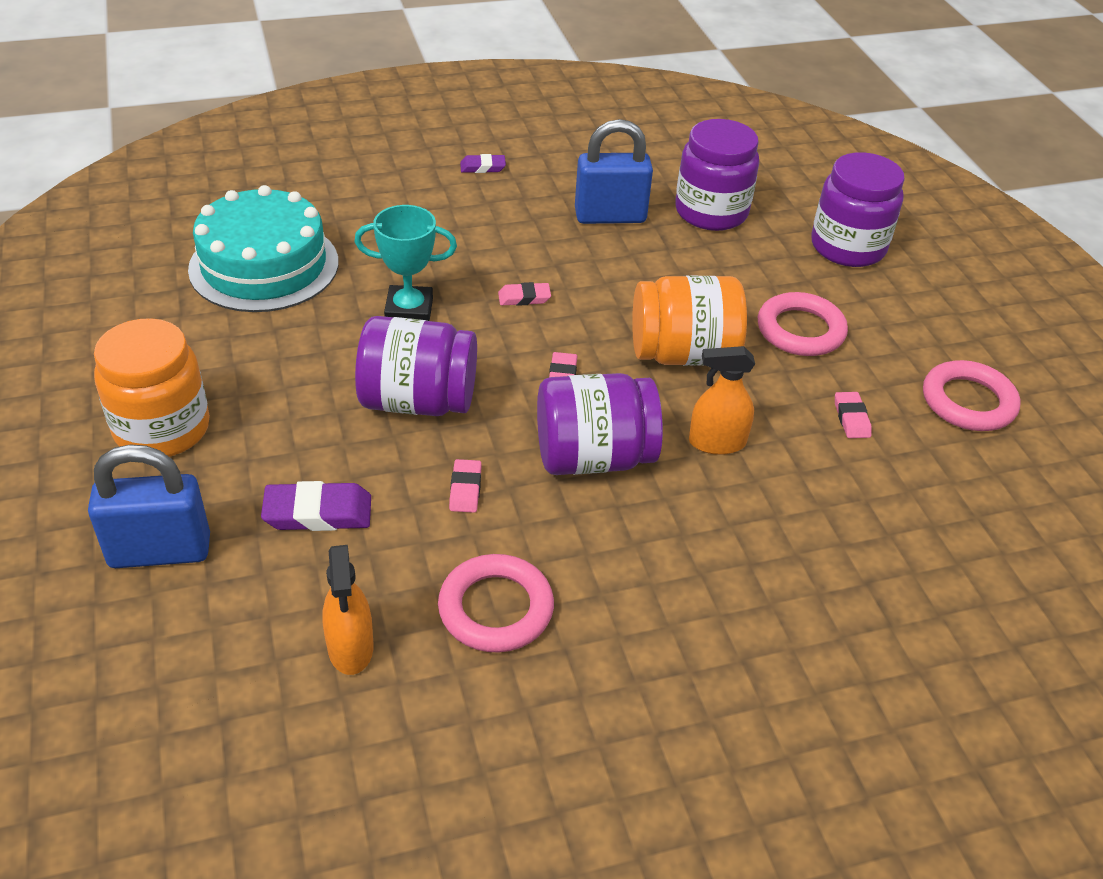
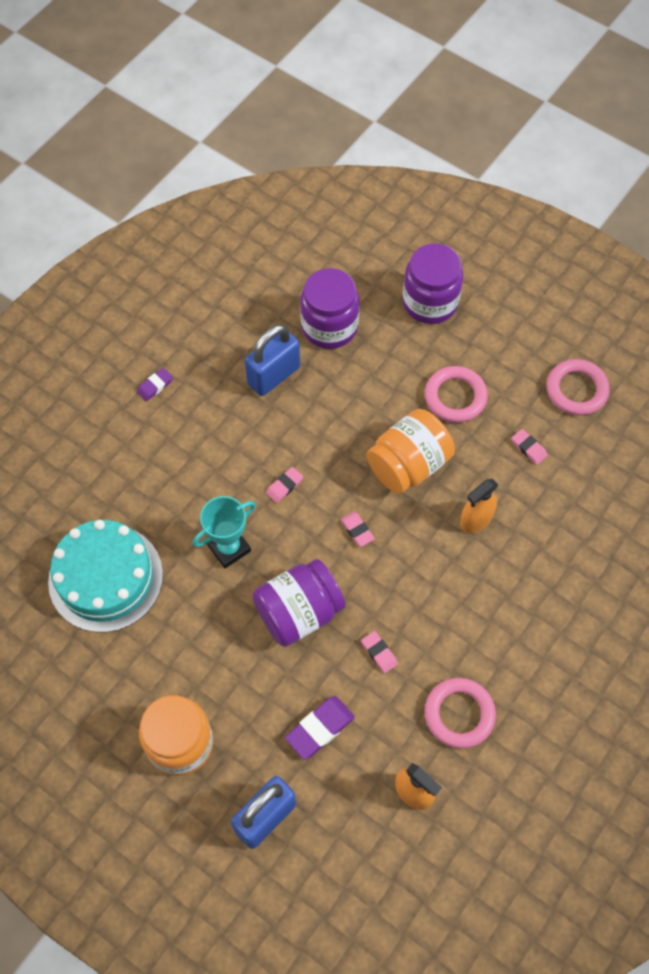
camera: 35 degrees left, 20 degrees up
(593, 457) = (424, 579): purple jar -> none

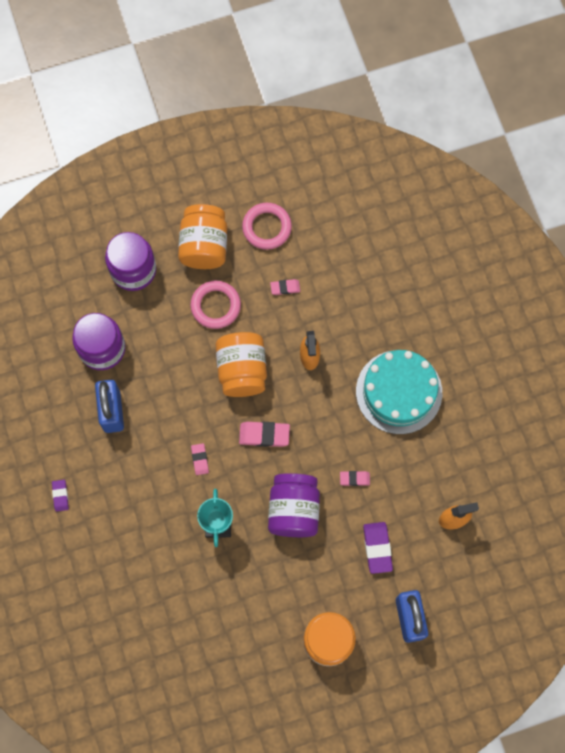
camera: 55 degrees left, 10 degrees up
(105, 578) = (182, 618): turquoise cake -> turquoise cake (399, 392)
(357, 530) = (264, 435): pink eraser -> pink eraser, size x1.67
(459, 714) = (425, 458): pink ring -> none
(508, 346) = (204, 246): none -> orange jar

